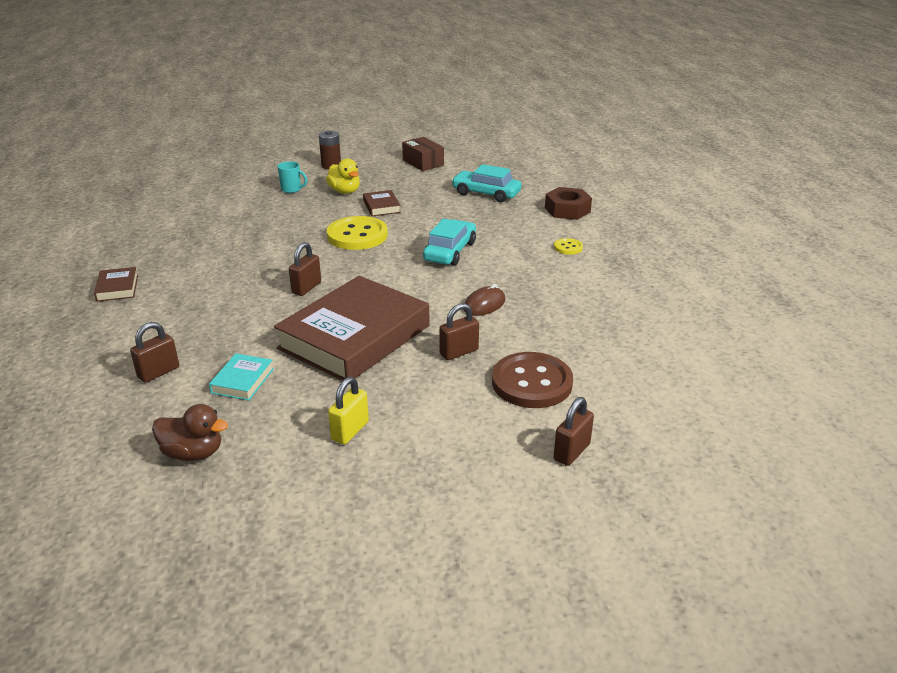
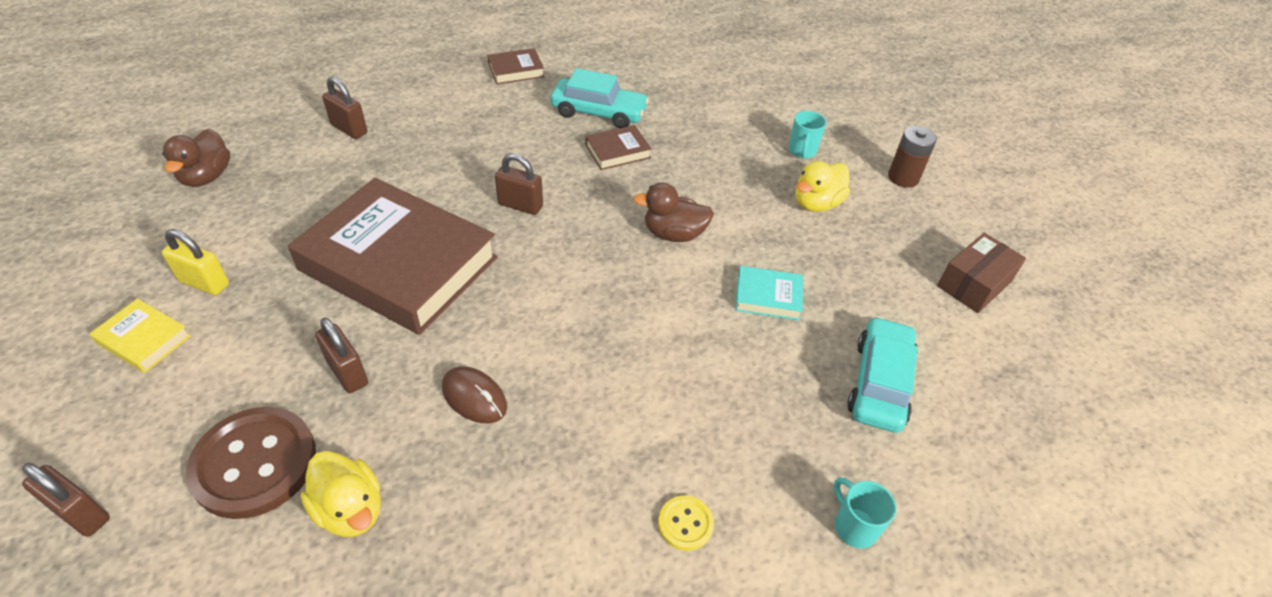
camera: 80 degrees right, 15 degrees up
(242, 381) = (321, 187): turquoise book -> turquoise book (768, 297)
(357, 235) = (674, 234): yellow button -> brown duck
(381, 206) = (777, 249): brown book -> brown book (617, 151)
(410, 453) = (144, 339): none -> yellow book
(450, 251) = (641, 344): turquoise car -> turquoise car (599, 112)
(564, 344) = (350, 509): none -> yellow duck
(567, 210) = (854, 526): brown nut -> turquoise mug

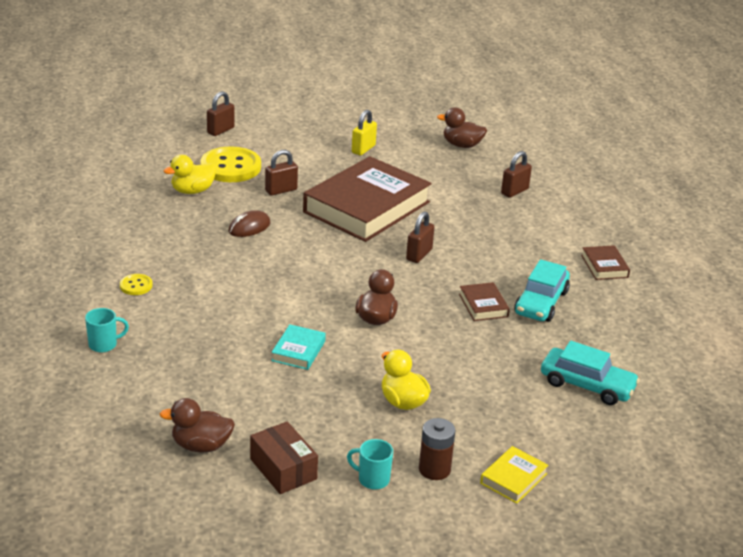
camera: 100 degrees right, 15 degrees down
(144, 339) = (324, 136): yellow book -> yellow book (513, 478)
(255, 464) = (230, 167): brown button -> yellow button
(802, 151) = (480, 411): turquoise mug -> turquoise mug (372, 479)
(879, 383) = (201, 384): turquoise car -> turquoise car (587, 385)
(985, 361) = (201, 446): none -> brown duck

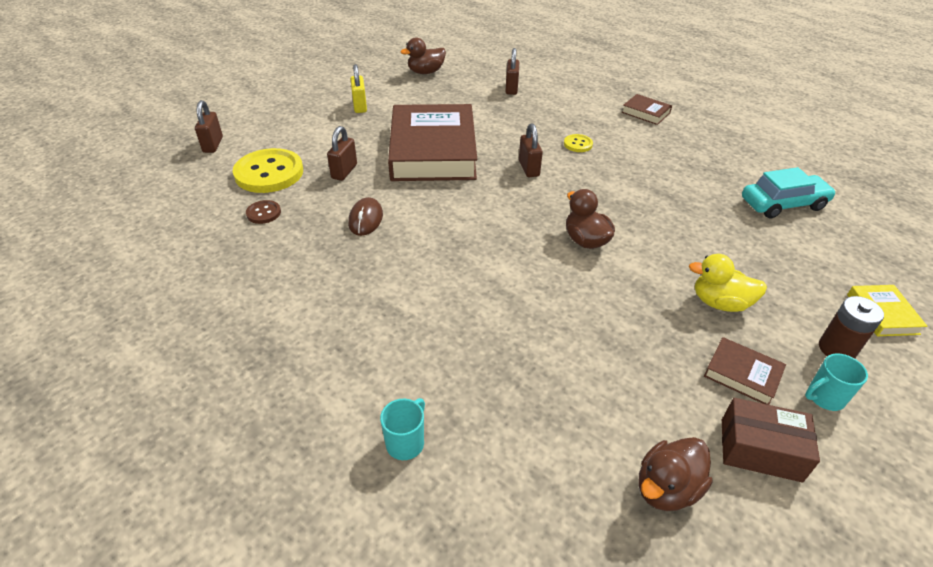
camera: 40 degrees left, 10 degrees up
(136, 286) = (343, 346): yellow button -> yellow button (578, 144)
(192, 191) = (263, 213): yellow duck -> brown button
(298, 351) = (580, 312): turquoise book -> none
(483, 305) = (631, 183): brown book -> brown book (742, 374)
(541, 302) = (658, 159): turquoise car -> none

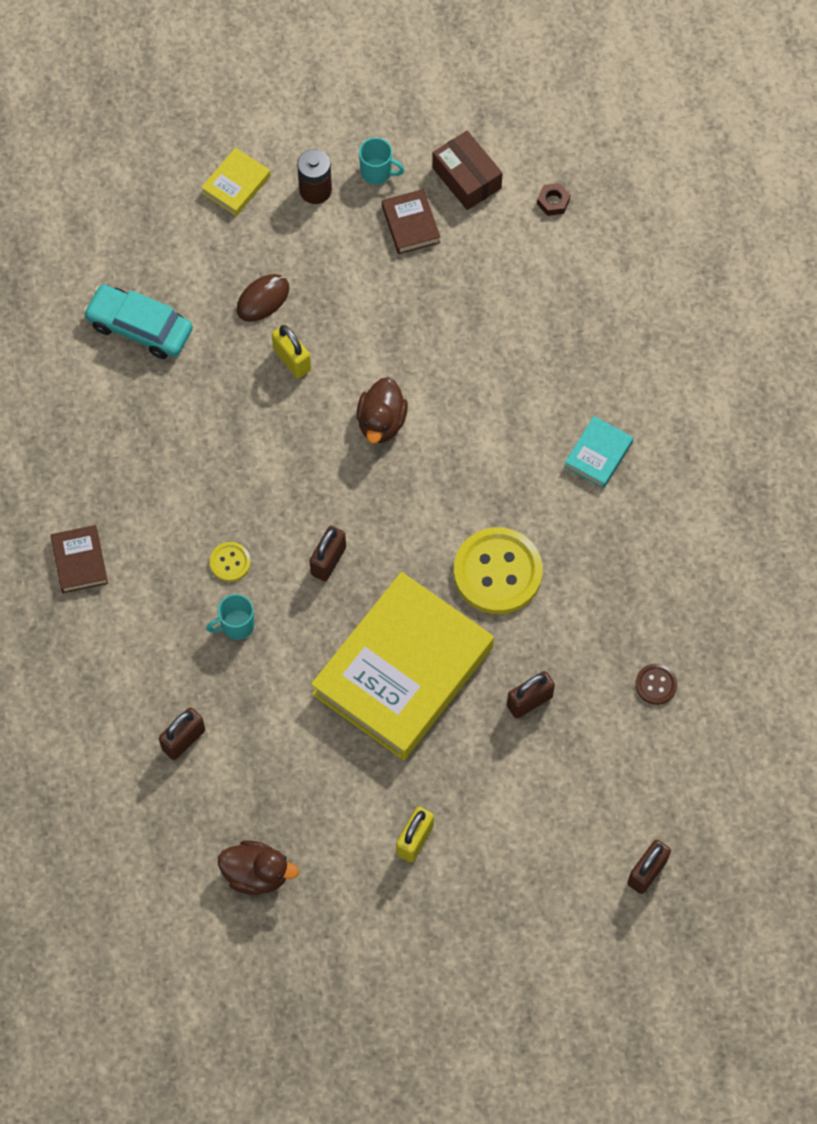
camera: 140 degrees left, 25 degrees up
(269, 173) = (612, 758): yellow button -> yellow button (497, 572)
(365, 219) = (561, 600): brown mouse -> brown mouse (263, 299)
(406, 442) = (691, 344): turquoise mug -> turquoise mug (236, 625)
(415, 308) = (598, 454): none -> turquoise book
(433, 151) = (402, 670): brown book -> yellow book
(666, 488) = (553, 202): brown duck -> brown nut
(683, 239) = (292, 360): none -> yellow padlock
(720, 303) = (348, 282): yellow duck -> none

